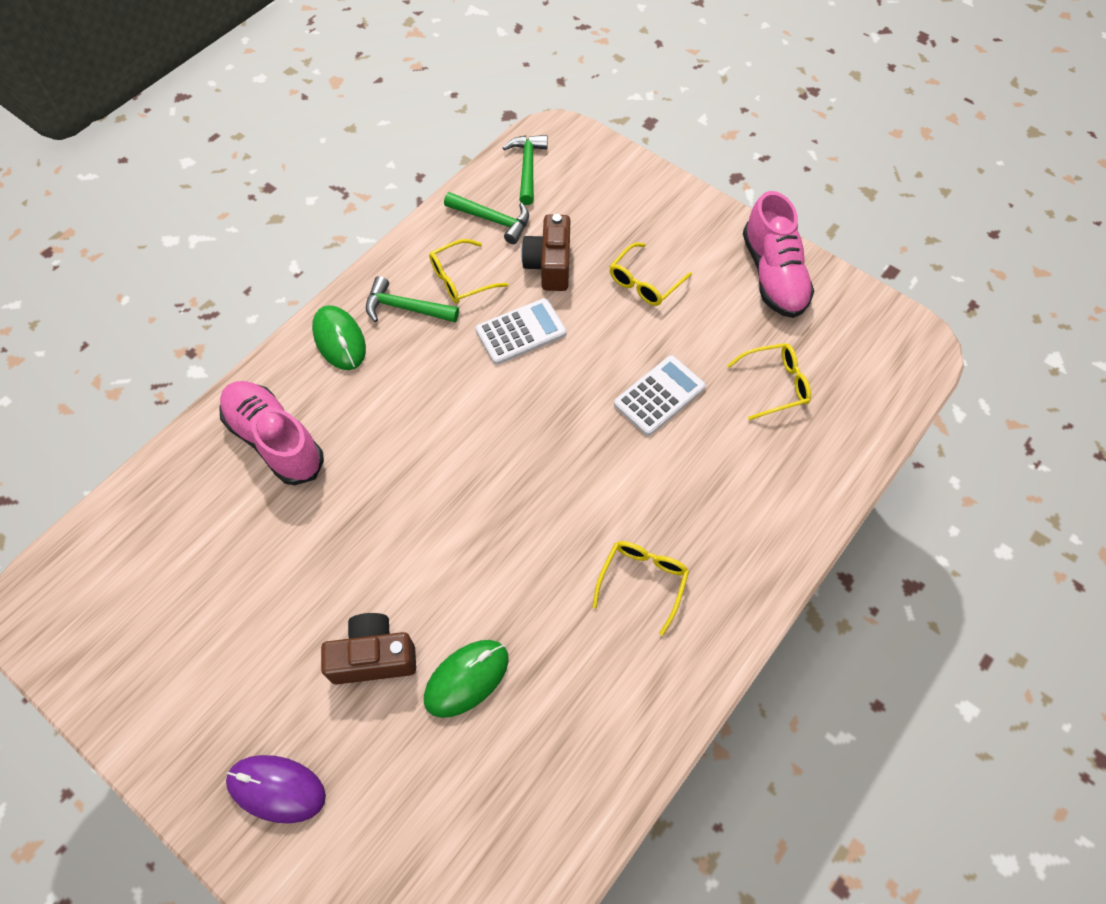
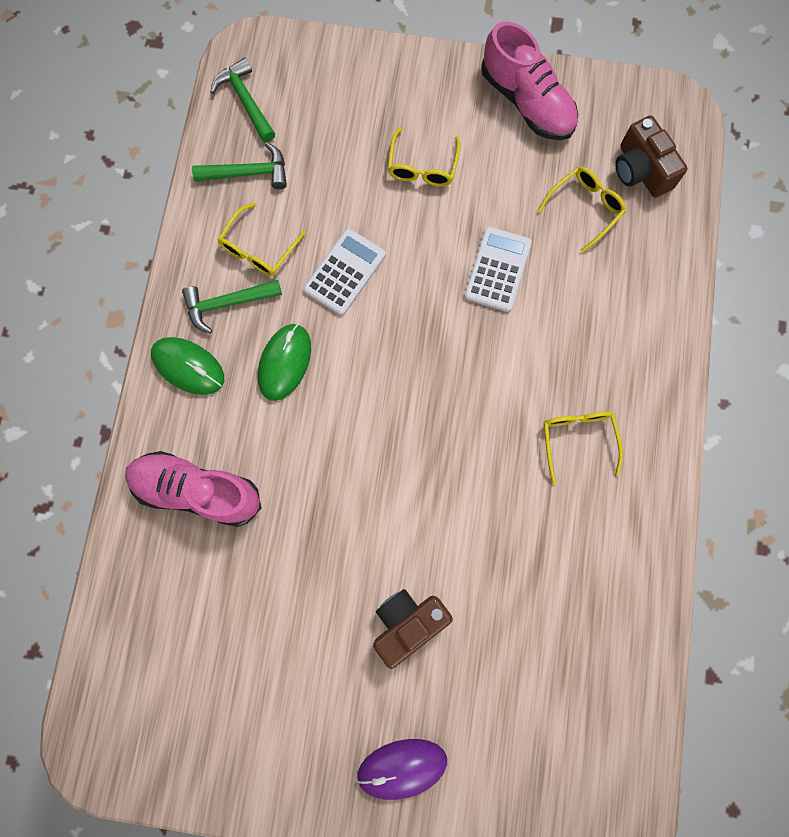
camera: 30 degrees left, 15 degrees up
(466, 678) = (491, 597): green mouse -> green mouse (285, 362)
(549, 265) = (329, 193): brown camera -> brown camera (641, 170)

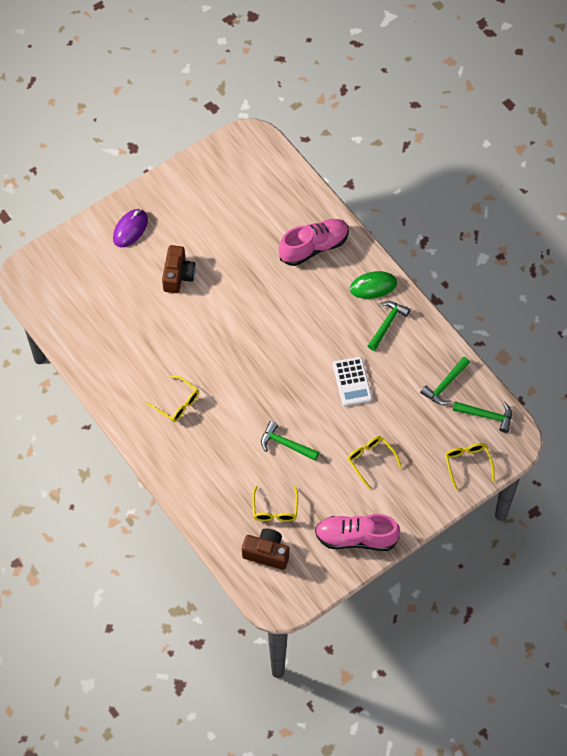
camera: 135 degrees right, 15 degrees down
(258, 248) = (401, 358): yellow glasses -> yellow glasses (467, 464)
(285, 362) = (335, 323): green mouse -> none
(498, 269) = (286, 444): white calculator -> green hammer

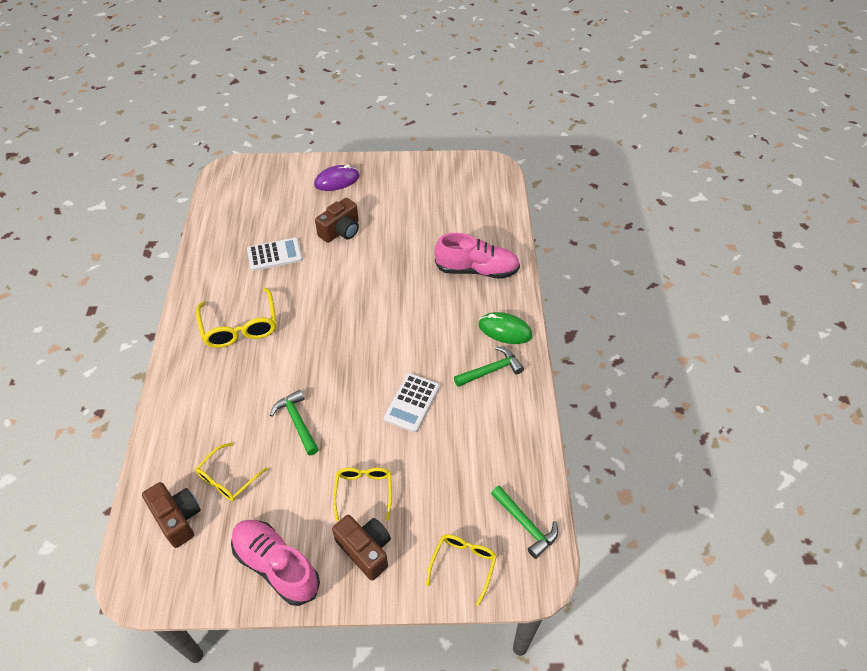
camera: 35 degrees right, 10 degrees down
(145, 329) = (274, 255): none -> white calculator
(177, 403) = (240, 327): yellow glasses -> yellow glasses, size x1.55
(402, 494) = (365, 550): none -> brown camera
(445, 385) = (504, 463): green hammer -> none

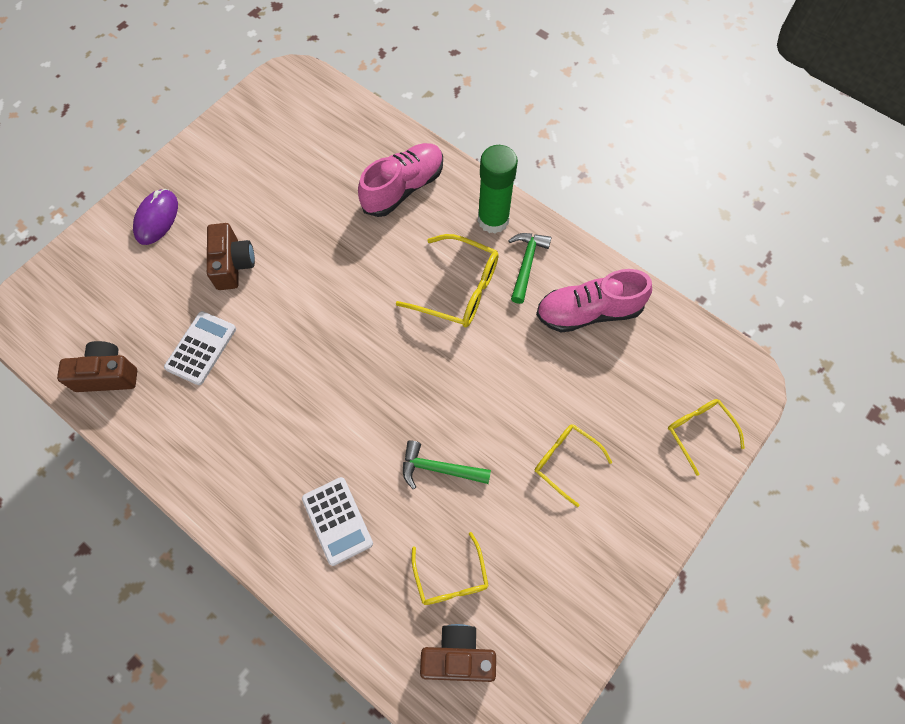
camera: 50 degrees left, 15 degrees up
(240, 327) = (268, 446): yellow glasses -> yellow glasses (458, 289)
(276, 566) = (583, 592): pink shoe -> pink shoe (588, 312)
(365, 550) = (625, 501): brown camera -> brown camera (107, 375)
(412, 403) = (504, 353): white calculator -> white calculator (337, 521)
(505, 330) = (493, 220): green mouse -> green glue stick
(525, 525) = (698, 356): green hammer -> none

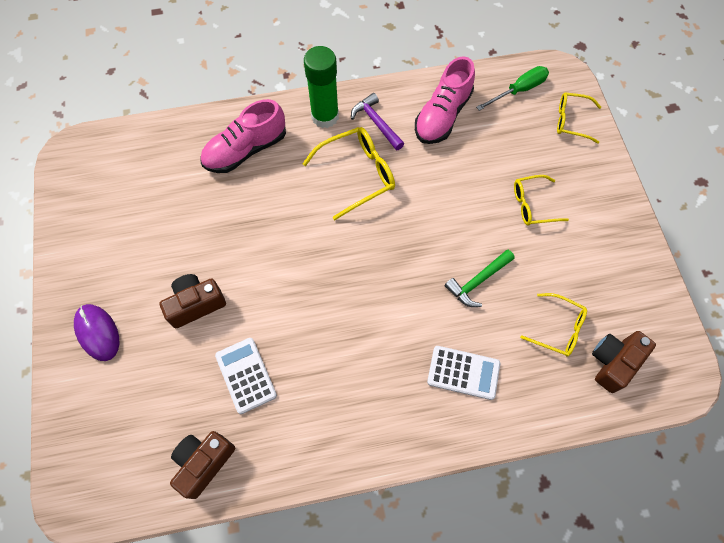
camera: 50 degrees left, 0 degrees up
(233, 264) = (196, 304): brown camera -> brown camera turned 60 degrees counterclockwise
(403, 188) = (245, 150): pink shoe -> pink shoe turned 120 degrees counterclockwise
(526, 264) = (376, 123): green hammer -> purple hammer
(685, 358) = (518, 90): none -> green screwdriver

